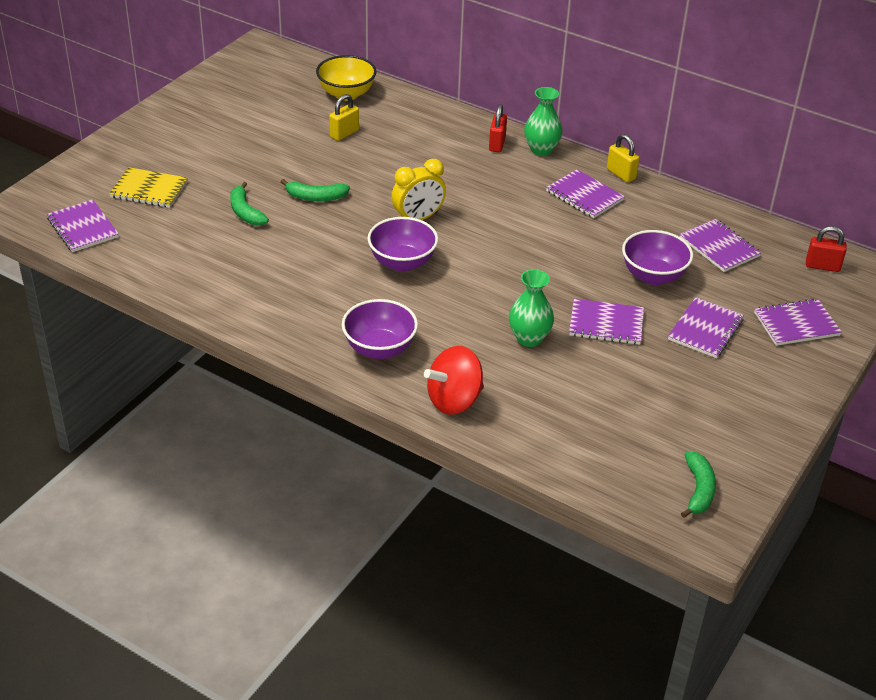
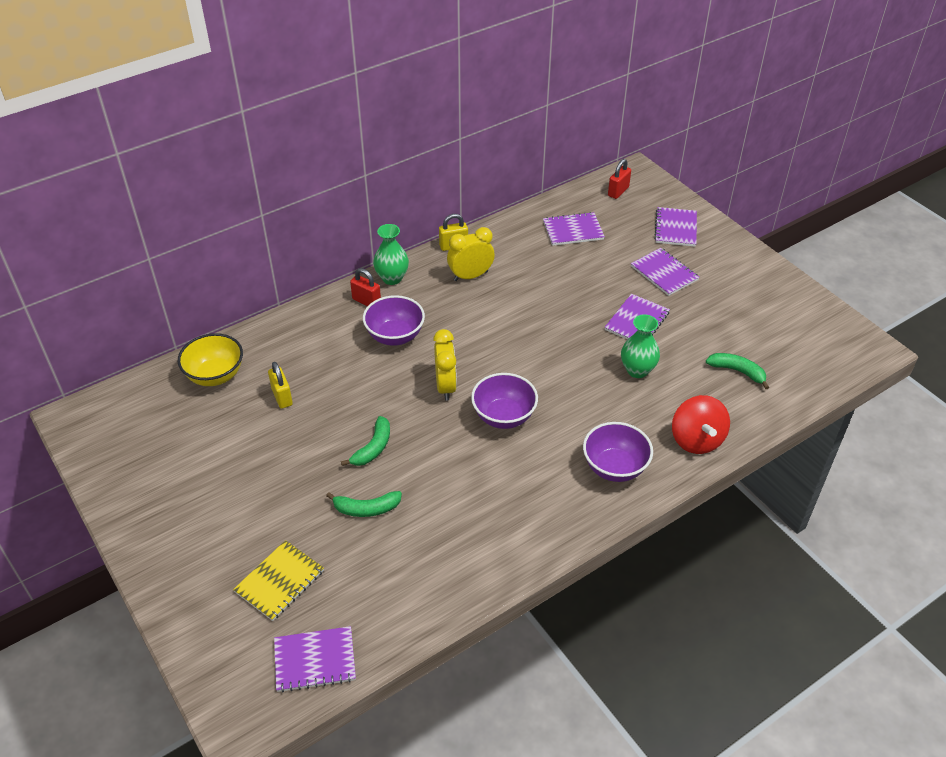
camera: 65 degrees left, 5 degrees up
(584, 196) = (470, 276): purple notebook -> yellow clock
(653, 276) = (591, 276): purple bowl -> purple bowl (395, 336)
(698, 490) = (830, 340): green banana -> green banana (737, 371)

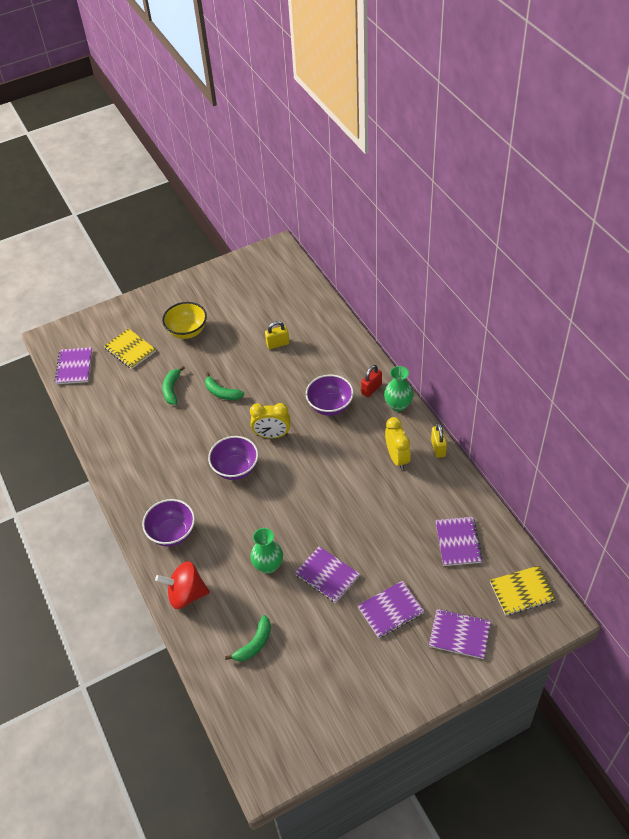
camera: 100 degrees right, 5 degrees up
(215, 375) = (304, 309): yellow bowl -> yellow bowl (187, 331)
(618, 192) = (522, 591): red padlock -> yellow notebook

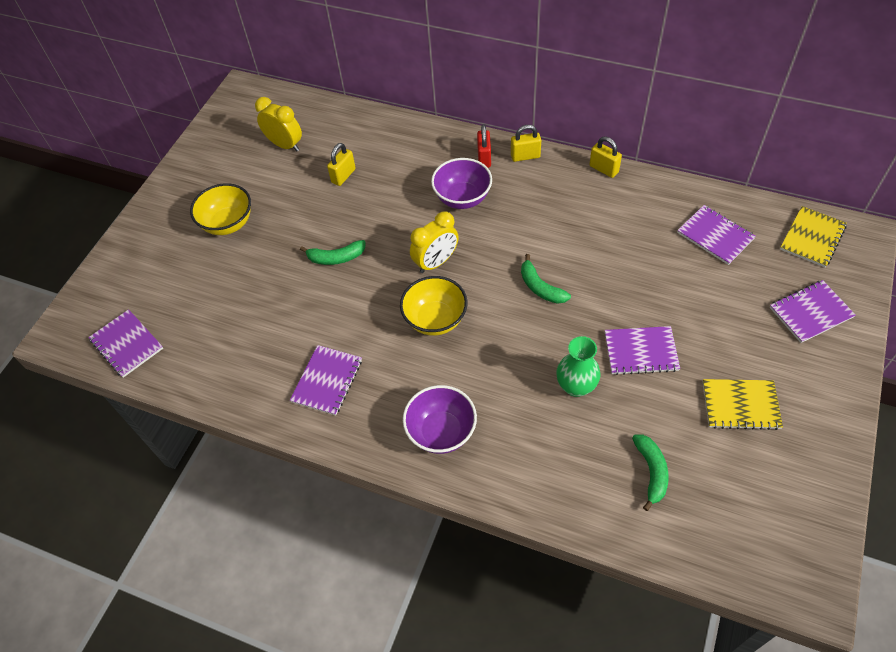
camera: 40 degrees left, 5 degrees up
(130, 350) = (179, 283): yellow notebook -> yellow notebook (740, 405)
(172, 389) = (275, 290): green banana -> green banana (540, 287)
(186, 594) = (527, 481): red spinning top -> none
(235, 468) = (435, 319): purple bowl -> yellow bowl
(390, 610) = (732, 338): purple notebook -> purple notebook (327, 381)
(397, 458) = (578, 202): yellow clock -> yellow clock (285, 145)
(398, 405) = (525, 156): green vase -> yellow padlock

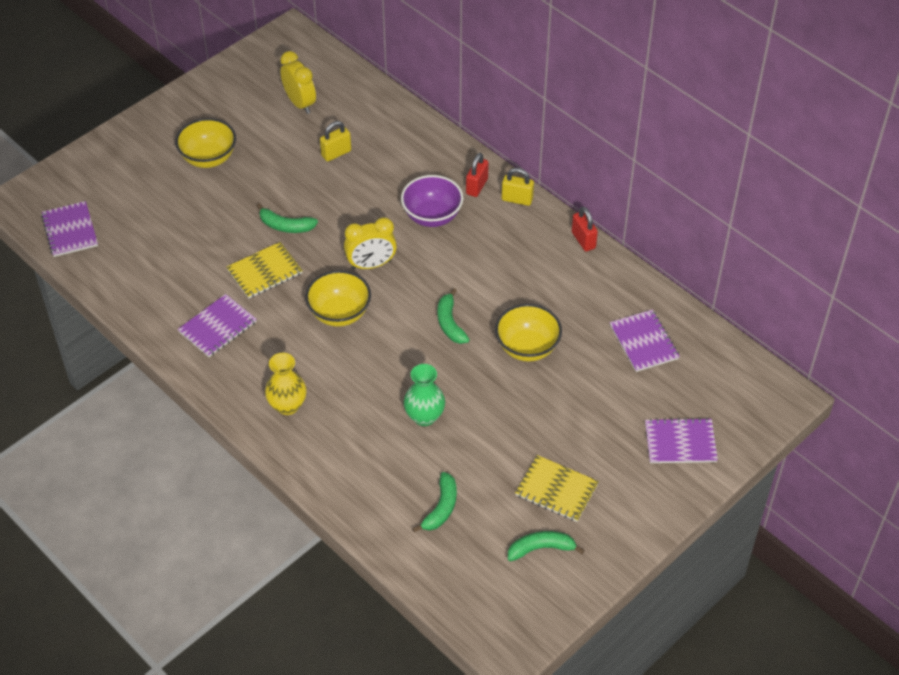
camera: 20 degrees right, 5 degrees down
(441, 432) = (287, 405): purple bowl -> yellow vase
(603, 169) = (583, 240): yellow padlock -> red padlock
(622, 282) = (527, 348): none -> yellow bowl
(641, 351) = (501, 412): purple notebook -> none
(768, 471) = (541, 549): none -> green banana
(812, 238) = (735, 380): yellow notebook -> yellow notebook (264, 272)

